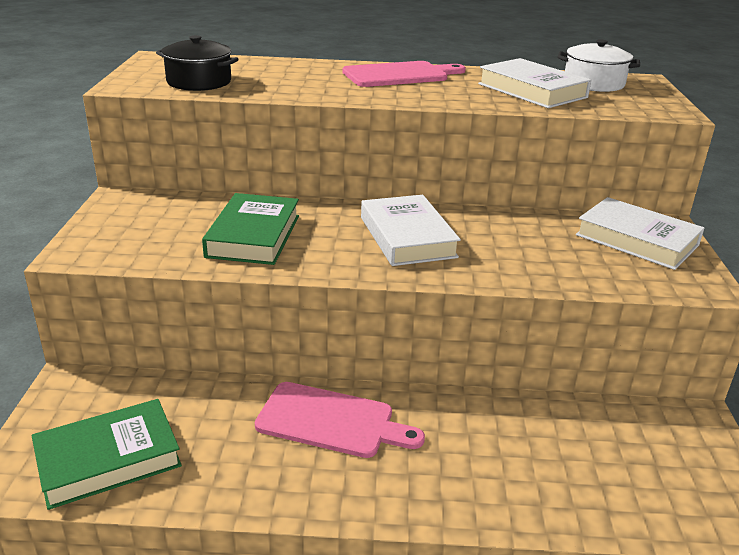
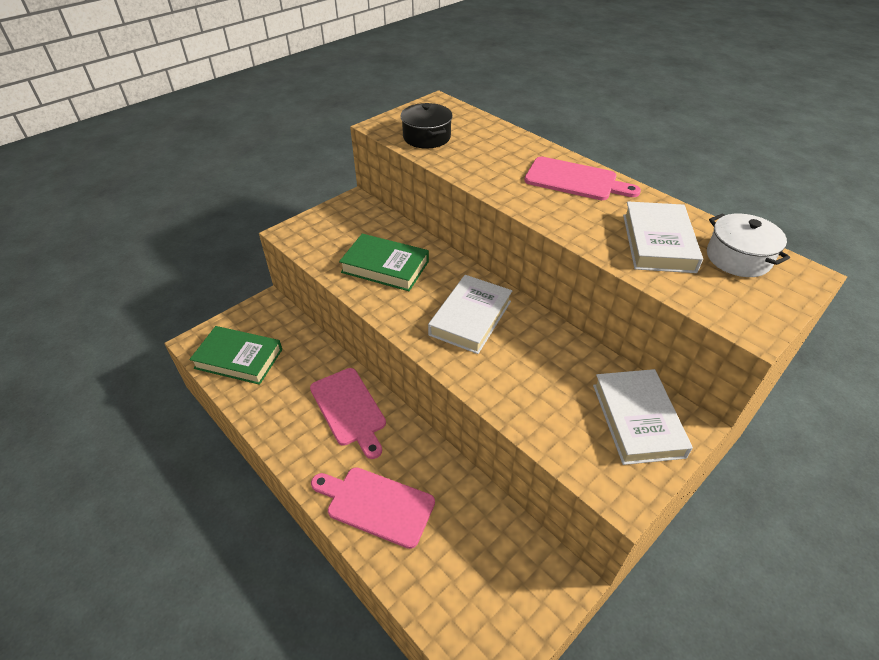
camera: 45 degrees right, 15 degrees up
(253, 236) = (385, 267): green book -> green book turned 60 degrees clockwise
(483, 480) = (376, 504): none -> pink cutting board

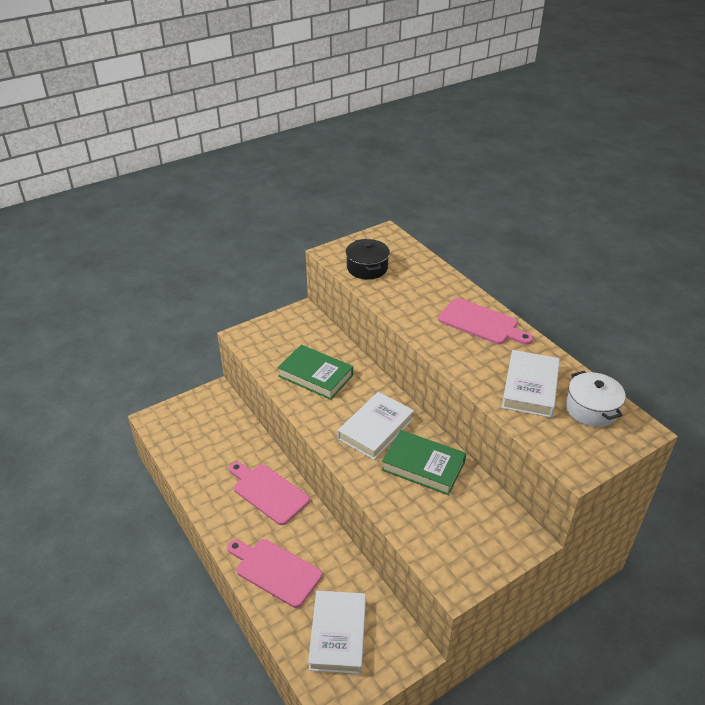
camera: 10 degrees right, 5 degrees down
(238, 359) = (185, 437): green book -> green book (423, 466)
(349, 409) = (268, 492): pink cutting board -> pink cutting board turned 150 degrees clockwise
(637, 420) = (487, 530): white book -> white book (338, 634)

